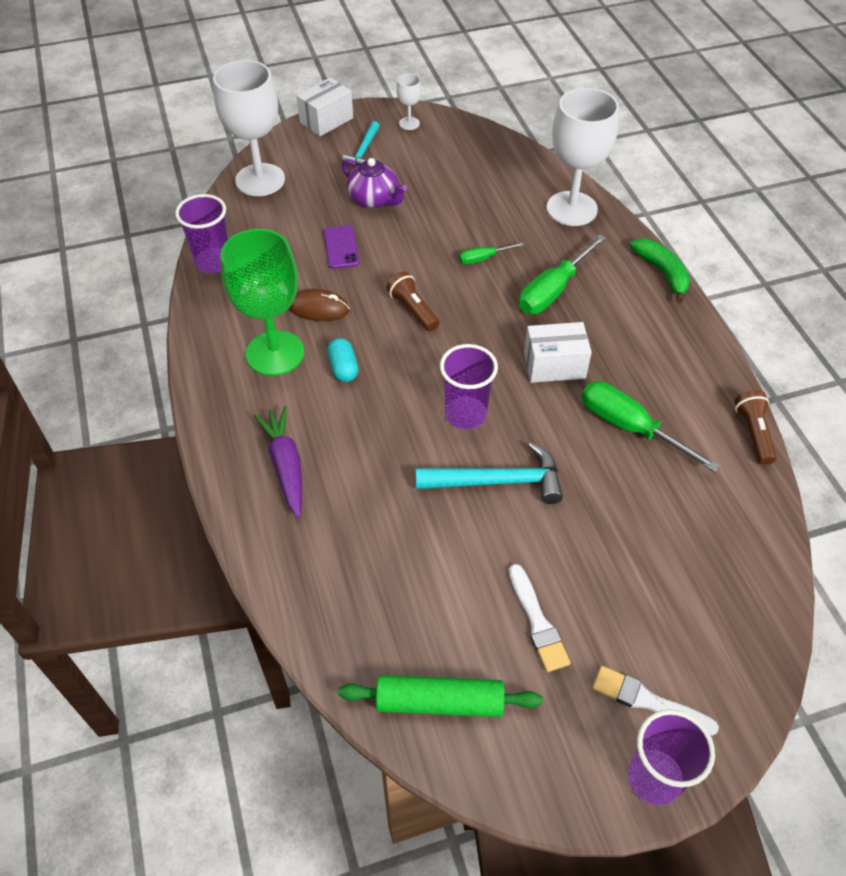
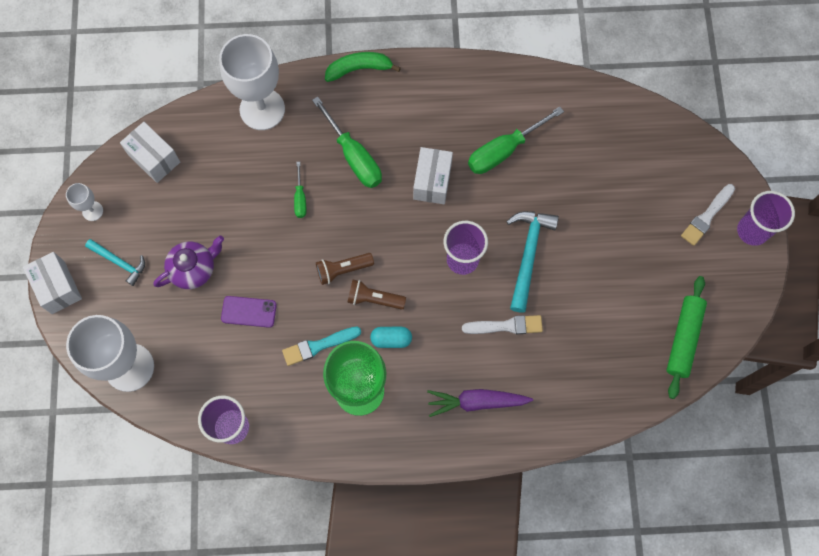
camera: 75 degrees left, 20 degrees up
(318, 308) = (318, 346): brown mouse -> turquoise brush
(480, 148) = (154, 158): none -> white box
(537, 622) = (642, 263): white brush -> white brush (506, 326)
(753, 433) = (530, 73): brown flashlight -> brown flashlight (374, 299)

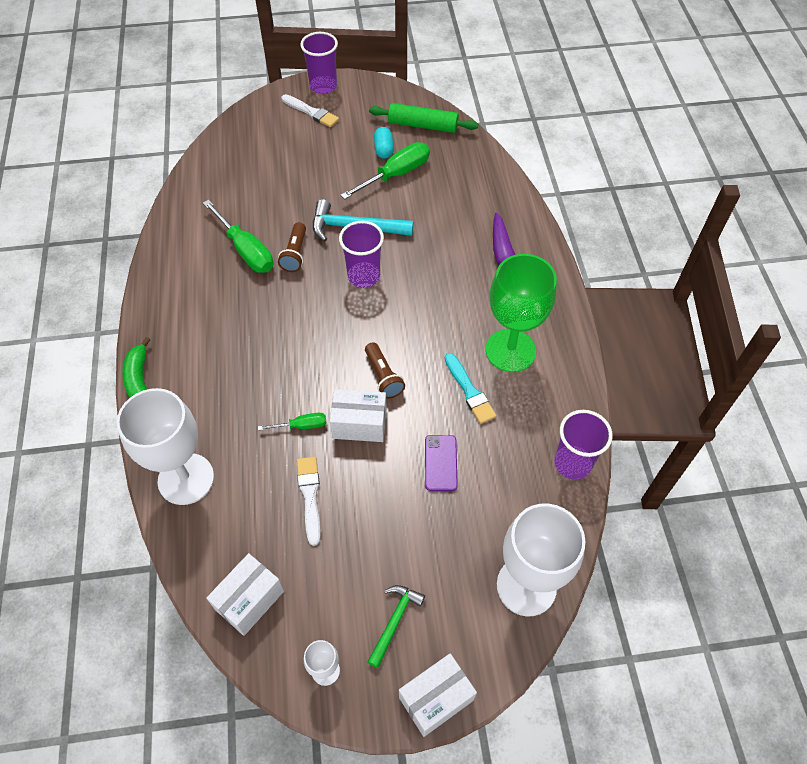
camera: 95 degrees left, 15 degrees down
(119, 262) = (394, 621): turquoise hammer -> green hammer
(193, 269) = (395, 529): purple teapot -> none
(354, 157) = (251, 377): green screwdriver -> green screwdriver (396, 174)
(374, 299) = (412, 346): brown flashlight -> brown flashlight (295, 254)
(391, 339) = (453, 328): turquoise capsule -> turquoise capsule (383, 149)
(432, 181) = (280, 306): white box -> white box (359, 424)
(506, 326) = (427, 240): white brush -> white brush (310, 496)

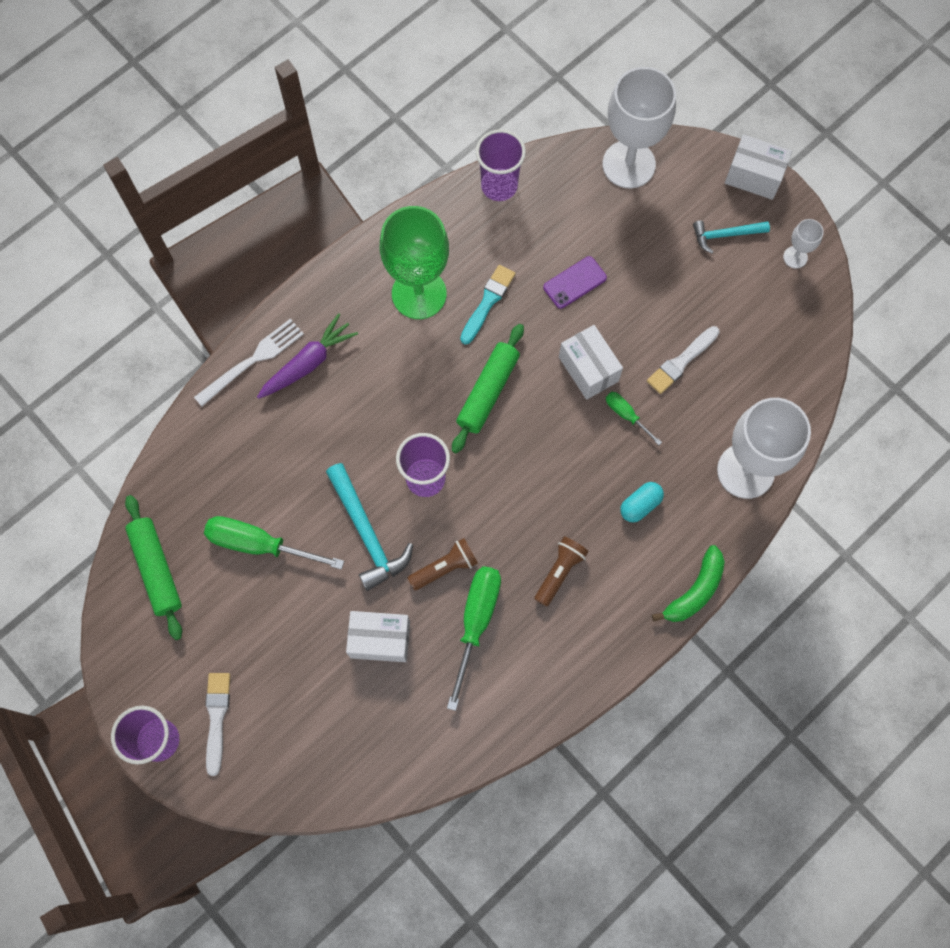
camera: 125 degrees left, 15 degrees up
(249, 600) = (793, 344): white box -> white box (380, 640)
(383, 149) = (227, 585): turquoise capsule -> turquoise capsule (640, 505)
(383, 376) = (526, 382): brown flashlight -> brown flashlight (559, 572)
(394, 621) = (725, 235): green hammer -> turquoise hammer
(396, 348) = (488, 392): none -> green rolling pin
(529, 230) = (253, 360): none -> white fork

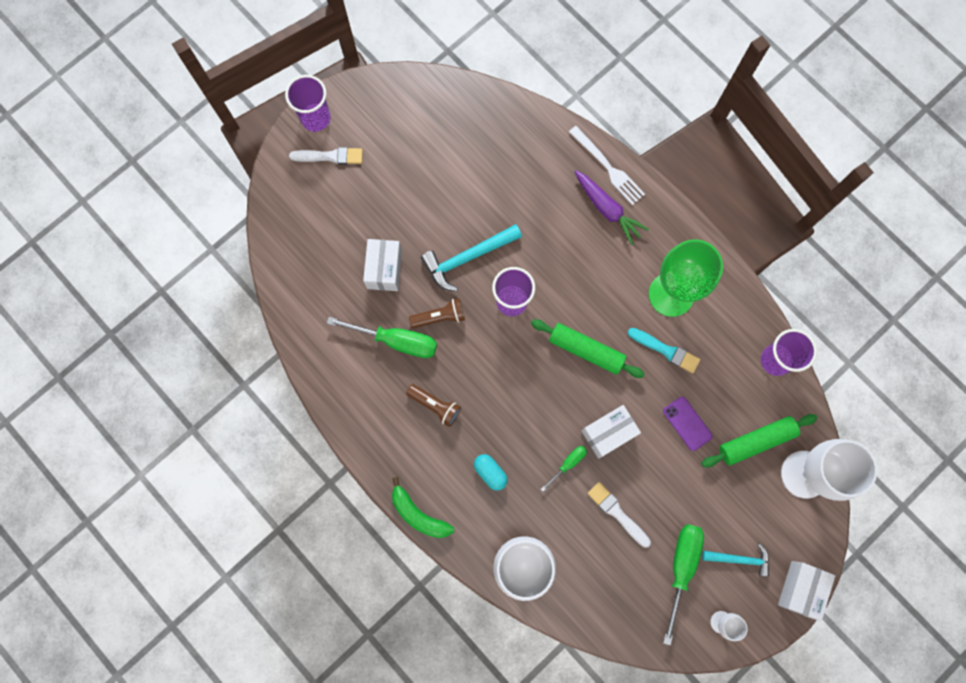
camera: 90 degrees right, 5 degrees up
(156, 569) = (441, 108): green rolling pin -> green rolling pin (756, 441)
(258, 544) = (459, 179): green screwdriver -> green screwdriver (681, 567)
(445, 567) = (439, 317): brown flashlight -> brown flashlight turned 75 degrees counterclockwise
(725, 235) = (739, 559): turquoise hammer -> turquoise hammer turned 105 degrees clockwise

